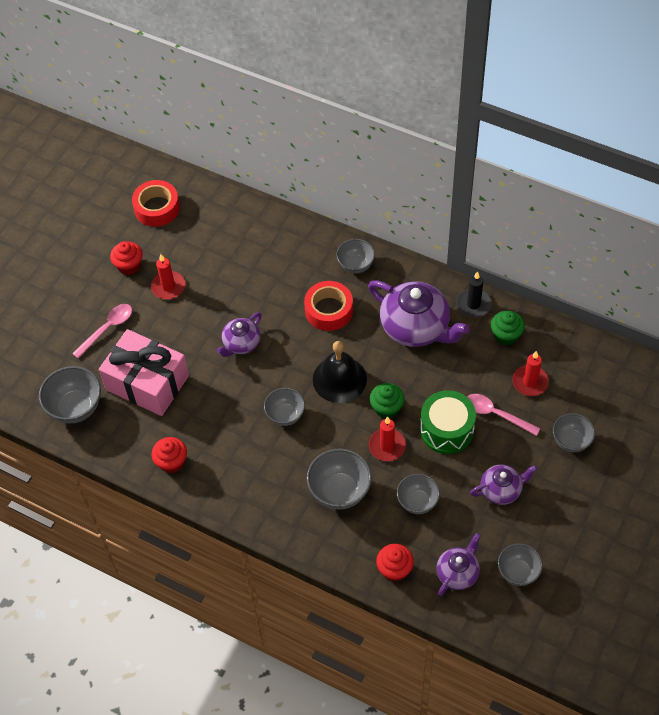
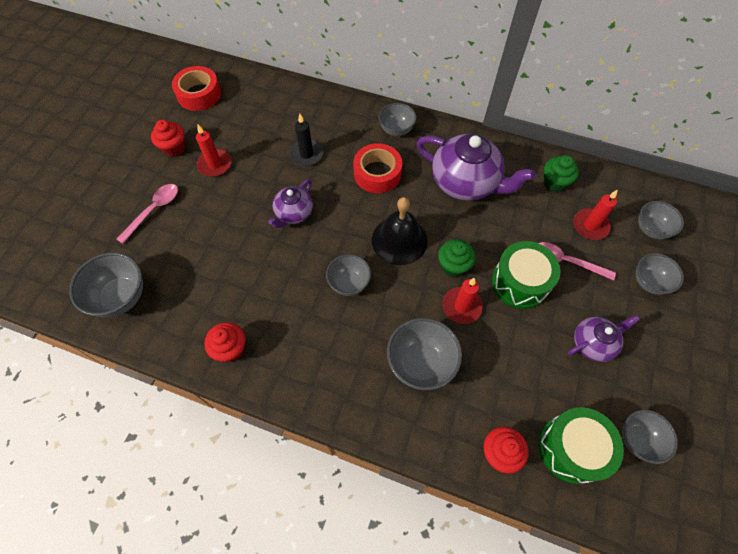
camera: 10 degrees left, 5 degrees up
(147, 382) = (198, 262): pink gift -> none
(417, 502) = (507, 366): grey bowl -> grey bowl (651, 229)
(457, 573) = (571, 448): purple teapot -> green drum
(473, 304) = (516, 156): black candle -> black candle (306, 154)

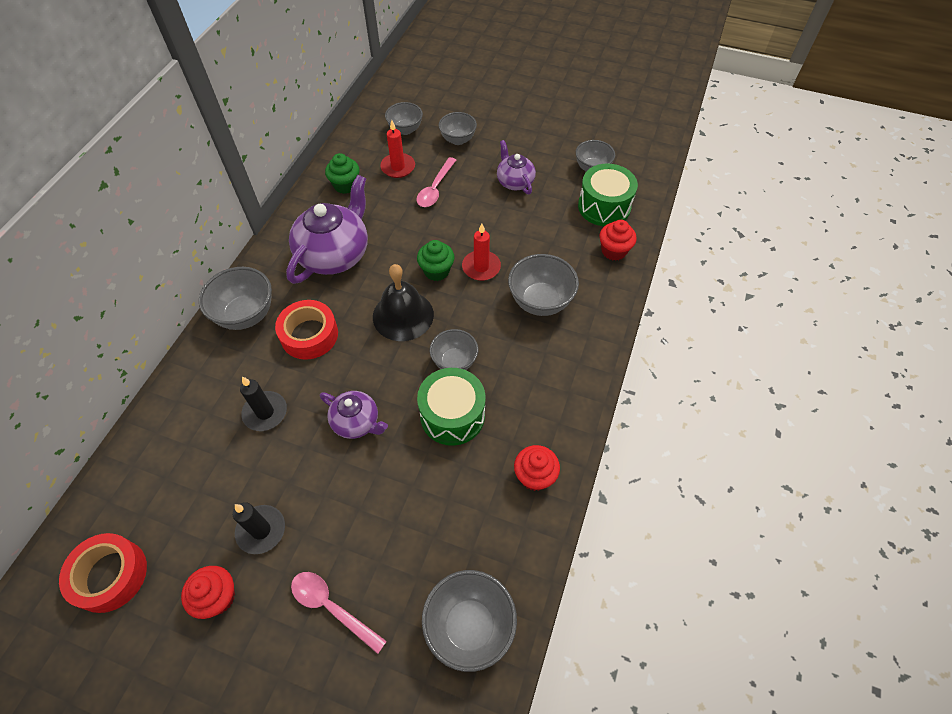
camera: 90 degrees left, 5 degrees down
(215, 164) = (261, 530): red candle -> black candle
(396, 130) = (246, 315): grey bowl -> grey bowl, size x1.51
(520, 283) = (456, 222): green drum -> green drum (452, 415)

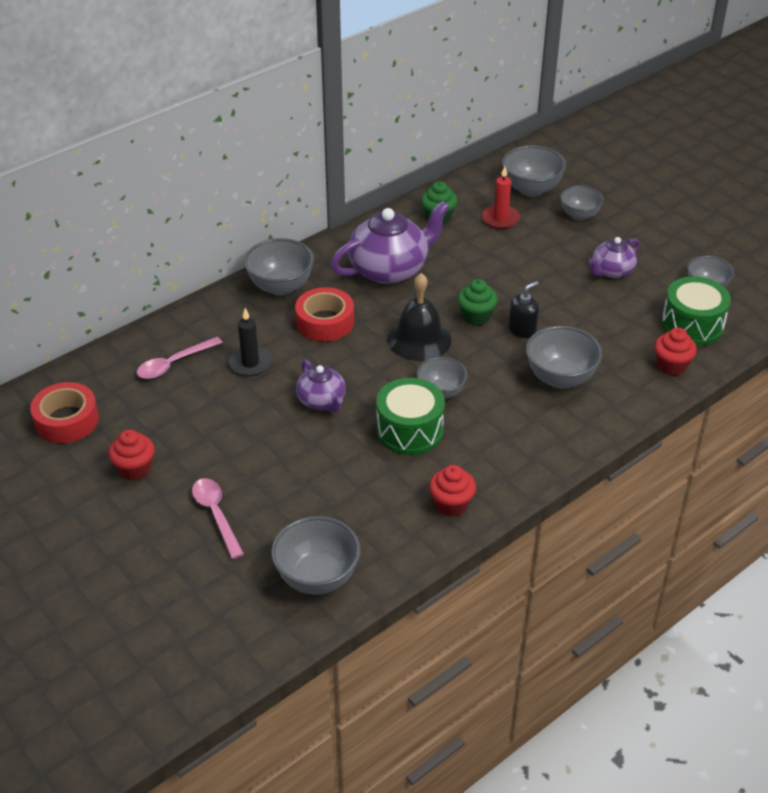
camera: 30 degrees right, 15 degrees down
(261, 530) = (195, 441): black candle -> none
(405, 130) = (531, 189): grey bowl -> grey bowl, size x1.51
(435, 188) = (525, 249): pink spoon -> pink spoon (174, 364)
(481, 267) = (522, 329): red candle -> black soap dispenser
(514, 182) = (611, 271): purple teapot -> purple teapot turned 135 degrees counterclockwise

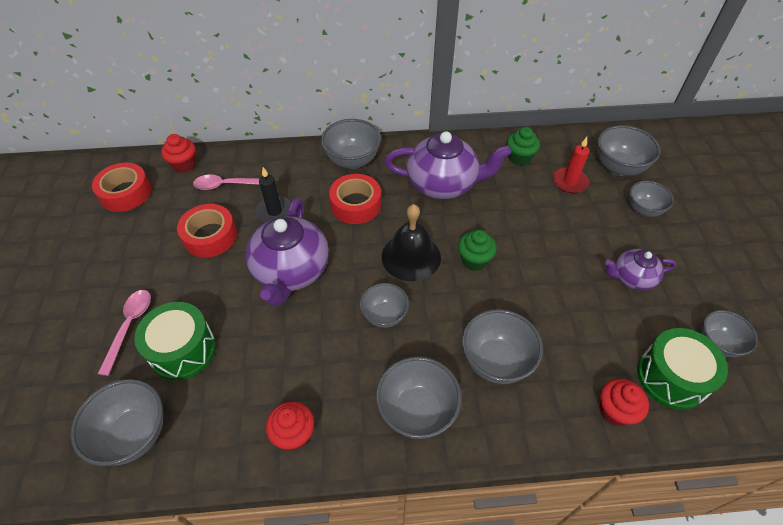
camera: 35 degrees right, 10 degrees up
(135, 469) = (123, 255): red cupcake -> red cupcake (184, 165)
(208, 412) = (210, 236): none -> red tape
(322, 401) = (291, 271): purple teapot -> purple teapot, size x1.80
(409, 430) = (328, 337): green drum -> green drum (183, 350)
(522, 329) = (503, 293): black soap dispenser -> none
(531, 440) = (417, 411): none -> grey bowl

